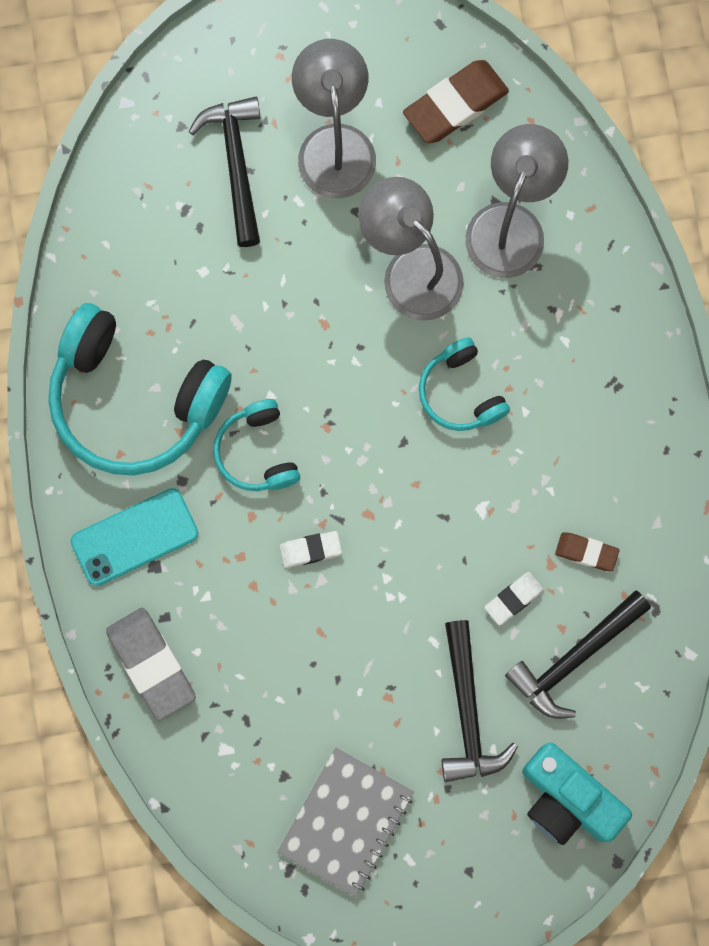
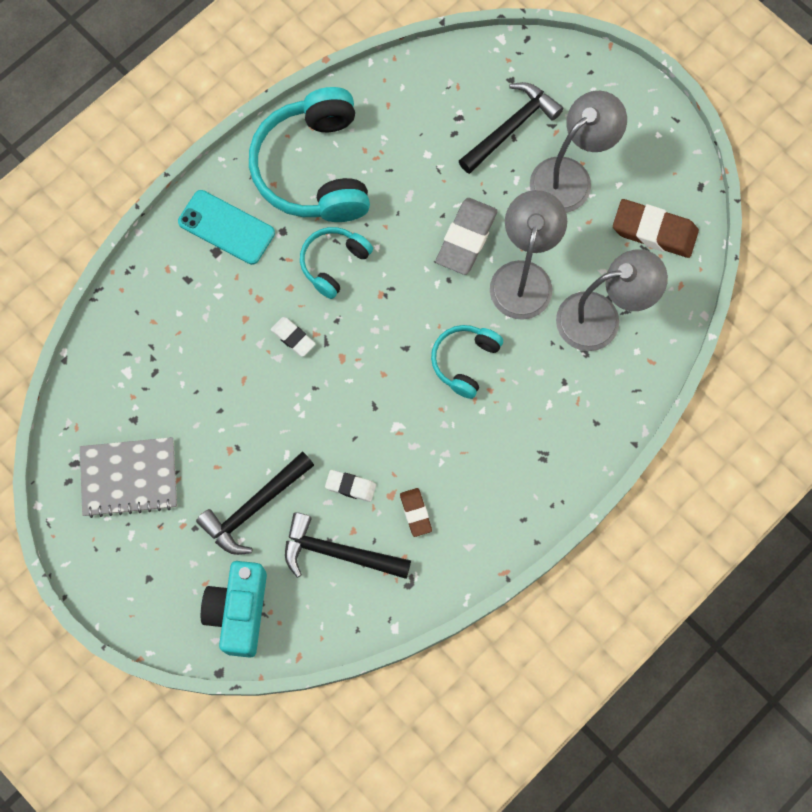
camera: 55 degrees right, 5 degrees down
(151, 664) = (151, 291): grey eraser -> grey eraser (466, 239)

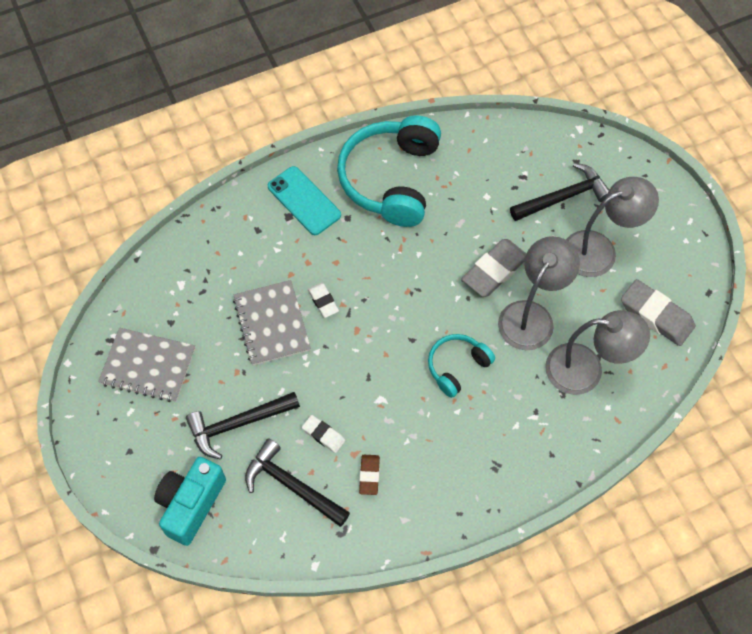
camera: 20 degrees right, 10 degrees down
(246, 383) = (272, 324): none -> grey notebook
(334, 263) = (378, 255): turquoise headphones -> none
(654, 231) = (656, 315): brown eraser -> grey eraser

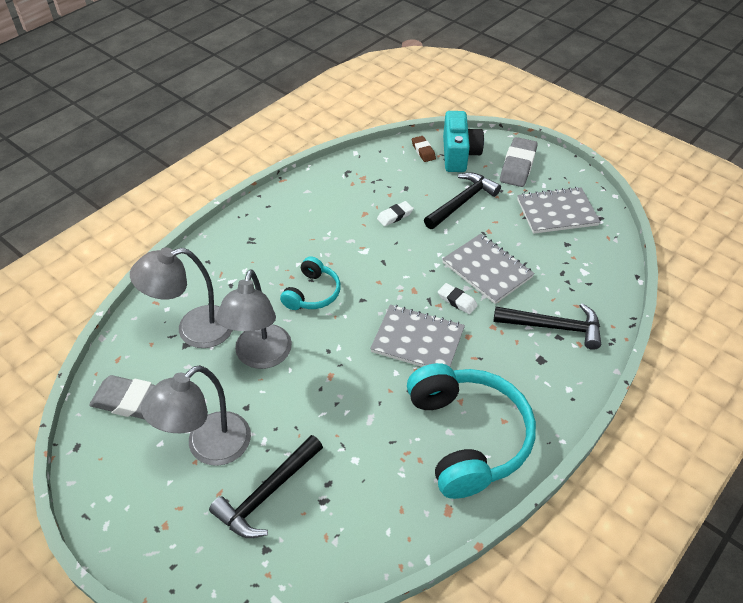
camera: 155 degrees right, 15 degrees down
(292, 485) = (398, 183): black hammer -> black hammer (553, 327)
(304, 201) = (538, 379): turquoise phone -> none
(323, 435) = (395, 216): white eraser -> white eraser turned 45 degrees counterclockwise
(369, 475) = (346, 205): brown eraser -> brown eraser (423, 151)
(383, 275) = (417, 340): none -> grey notebook
(494, 270) = (313, 384): grey eraser -> grey eraser (518, 166)

